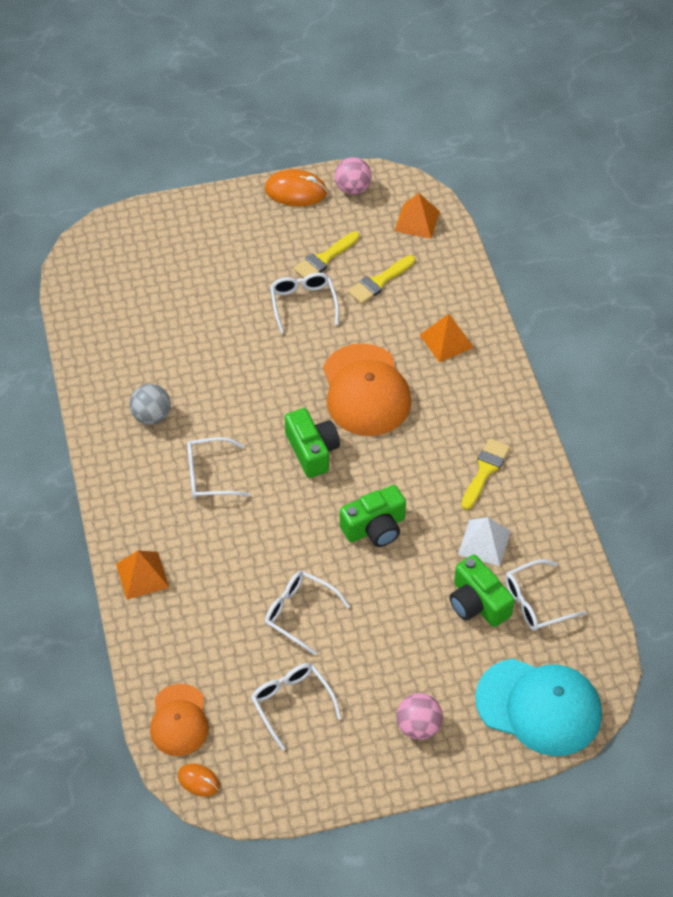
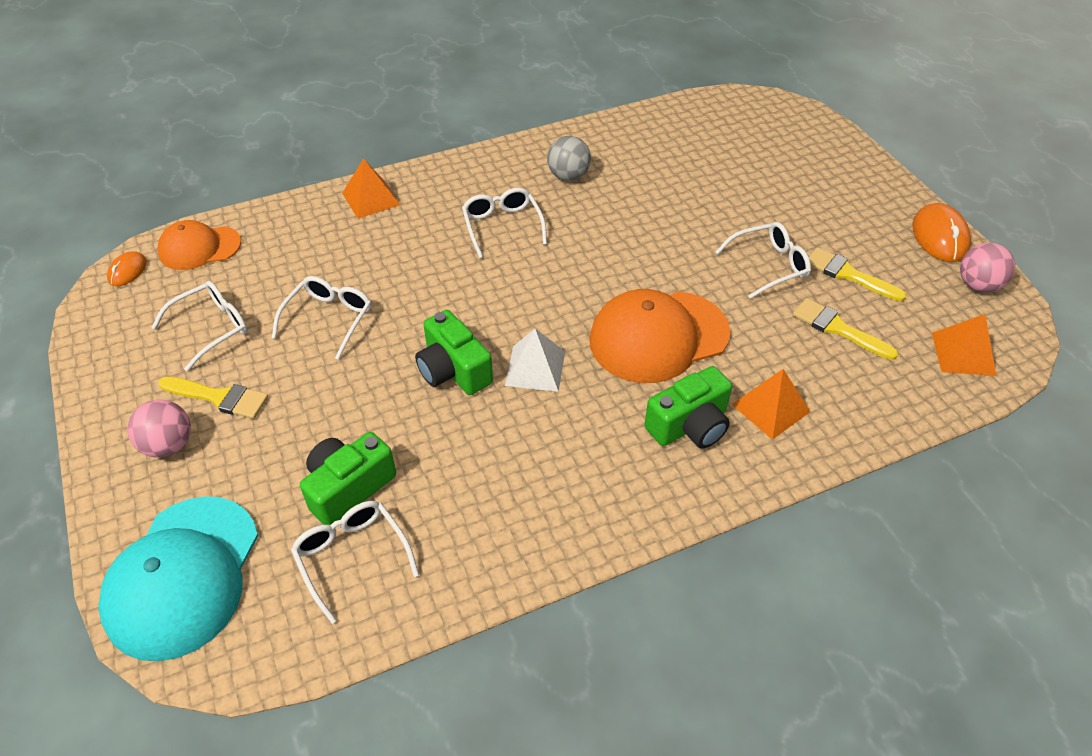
camera: 80 degrees right, 5 degrees down
(312, 451) = (554, 301): green camera -> green camera (689, 425)
(484, 542) = (445, 485): white pyramid -> white pyramid (535, 368)
(485, 470) = (564, 474): yellow brush -> yellow brush (219, 397)

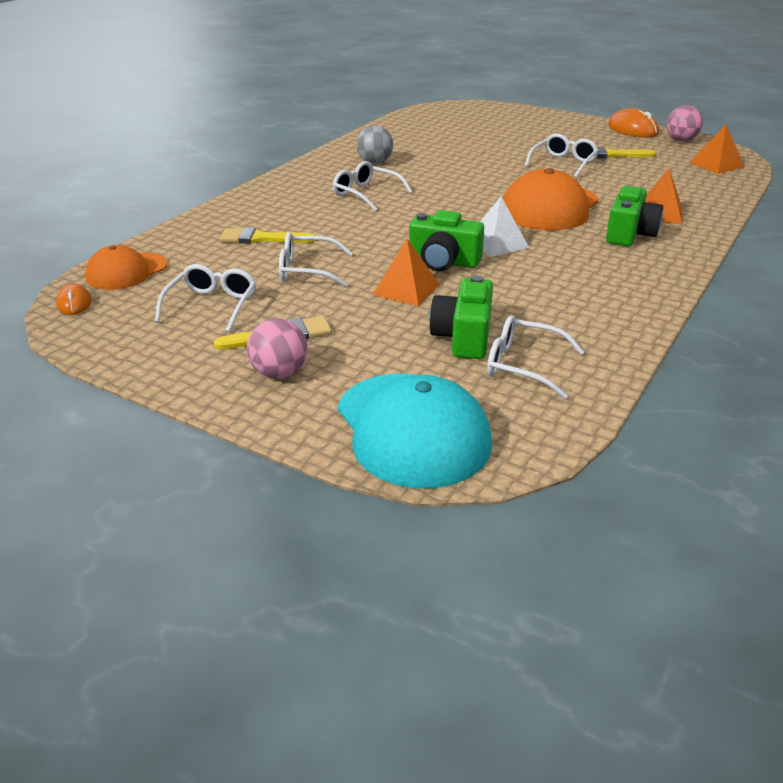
camera: 35 degrees left, 15 degrees down
(329, 319) = (307, 270): white glasses -> white glasses turned 75 degrees counterclockwise
(371, 199) = (241, 209): orange pyramid -> orange pyramid (406, 289)
(837, 328) = (641, 175): yellow brush -> yellow brush (261, 238)

